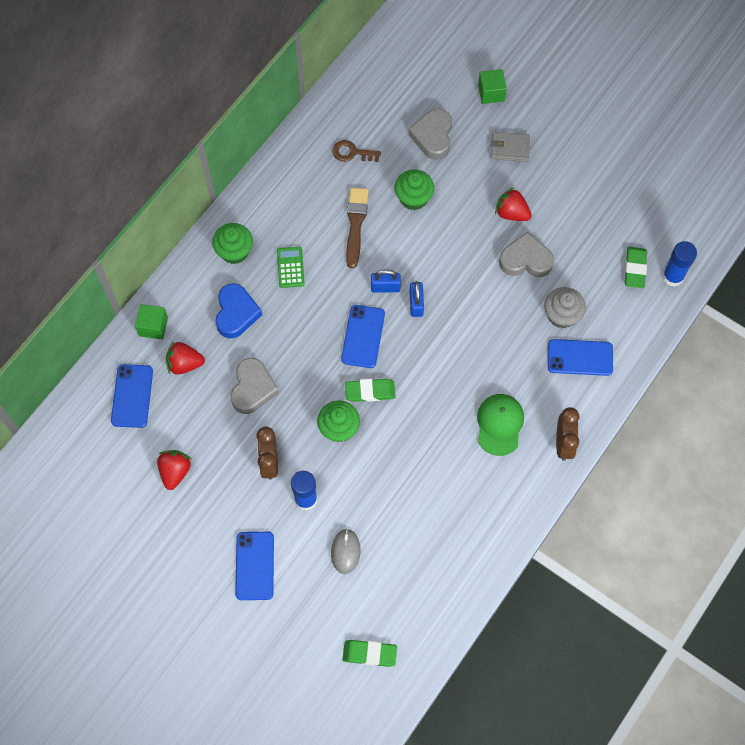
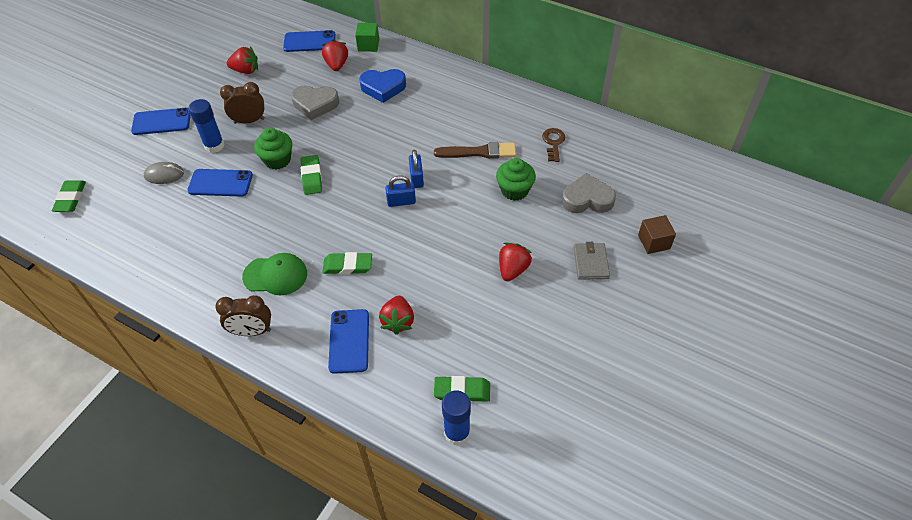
camera: 85 degrees right, 15 degrees down
(234, 251) = (440, 80): green cupcake -> none
(290, 267) = (429, 115): green calculator -> none
(363, 336) = (365, 167): blue phone -> blue phone (220, 183)
(491, 93) = (654, 242): green cube -> brown cube
(494, 357) = (347, 266): none -> green eraser
(525, 260) = (459, 285): grey heart -> none
(561, 315) = (398, 321): grey cupcake -> red strawberry

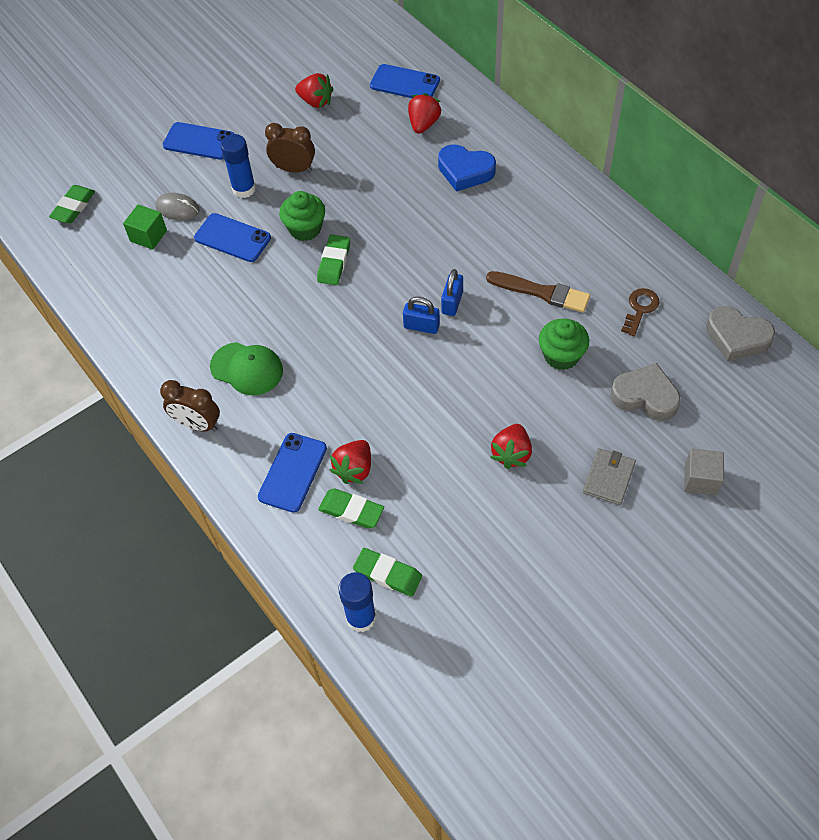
camera: 25 degrees right, 5 degrees up
(315, 104) = (376, 170): grey heart -> grey heart (736, 337)
(347, 266) = (328, 384): green eraser -> green eraser (351, 510)
(368, 45) = (473, 108): green cube -> green cube (148, 236)
(513, 269) = (511, 454): red strawberry -> red strawberry turned 150 degrees clockwise
(654, 242) = (700, 479): brown cube -> grey cube

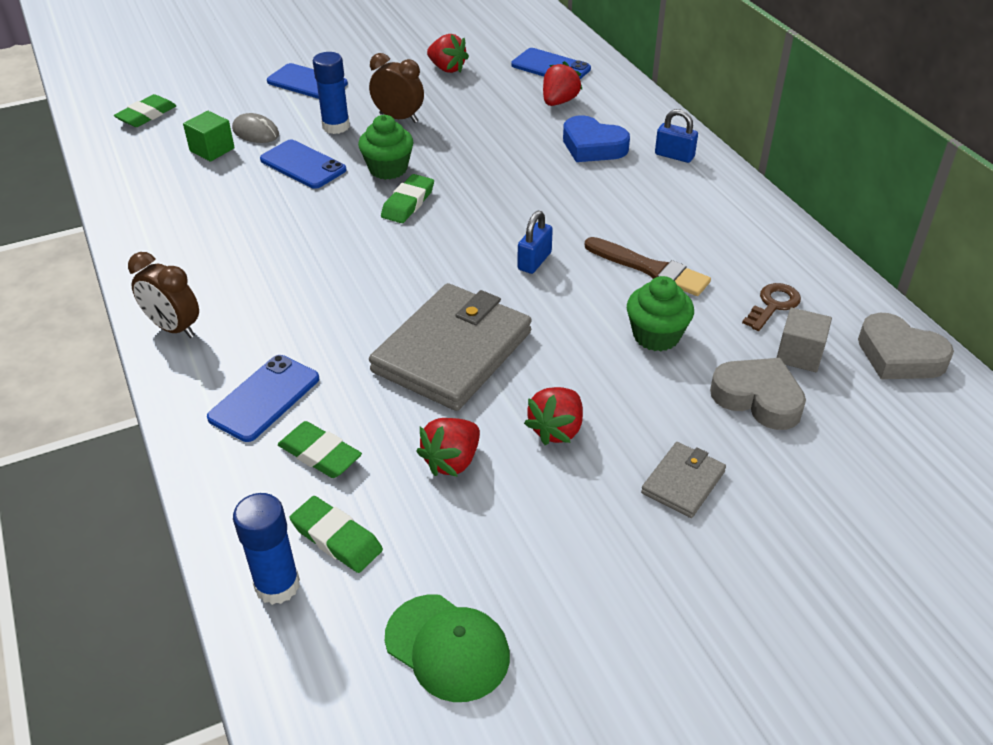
camera: 10 degrees right, 15 degrees down
(247, 369) = (260, 284): green cap -> green cap (447, 647)
(354, 469) = (343, 409): red strawberry -> red strawberry (452, 461)
(416, 401) = (452, 351): none -> grey wallet
(421, 326) = (488, 277): blue padlock -> blue padlock (674, 155)
(700, 479) = (816, 509): grey cube -> grey cube (799, 354)

